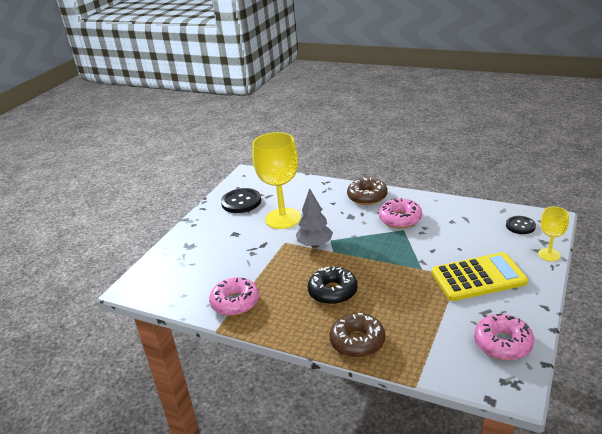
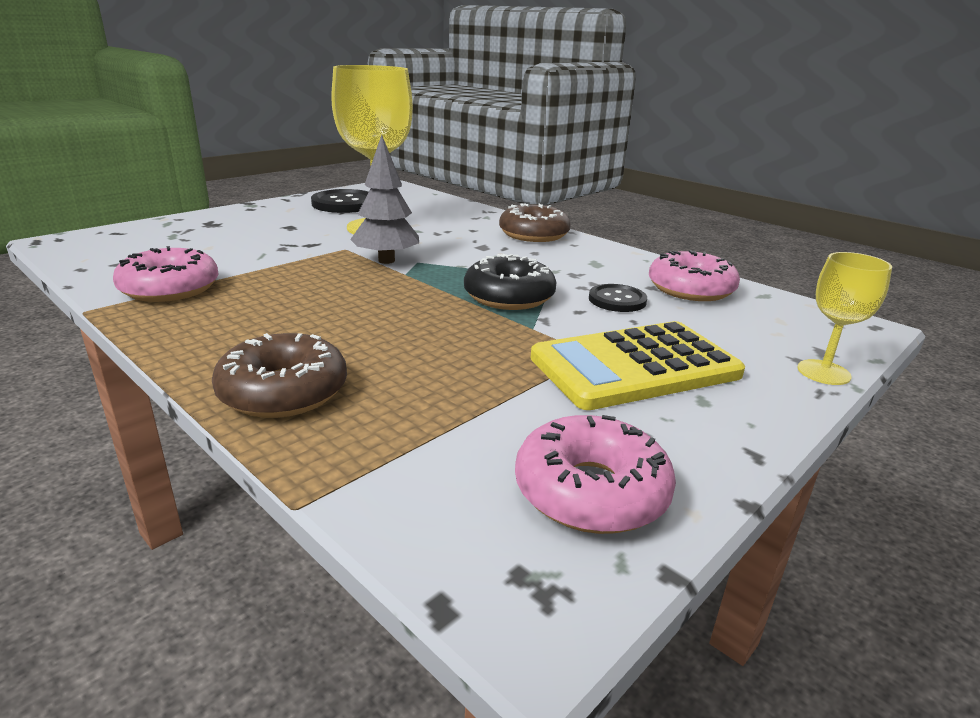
camera: 15 degrees right, 5 degrees down
(333, 292) = (337, 316): black donut -> black donut (509, 296)
(400, 219) = (560, 265): pink donut -> pink donut (690, 289)
(478, 277) = (635, 366): yellow calculator -> yellow calculator turned 150 degrees clockwise
(520, 226) = (786, 320): black button -> black button (617, 300)

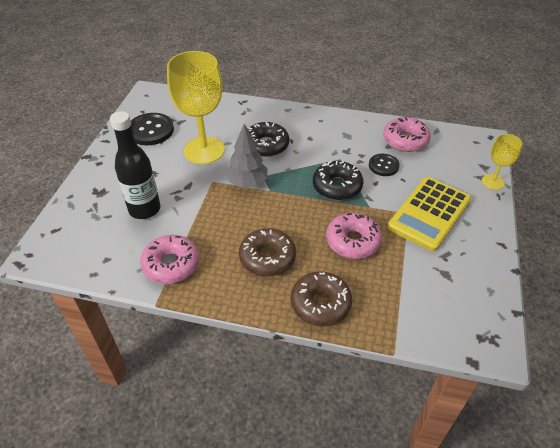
camera: 30 degrees left, 20 degrees up
(230, 245) = (144, 209): none -> black bottle
(462, 243) = (266, 145): none -> black donut
(533, 234) = (292, 119): brown donut -> brown donut (267, 258)
(591, 491) = (470, 292): pink donut -> pink donut (353, 241)

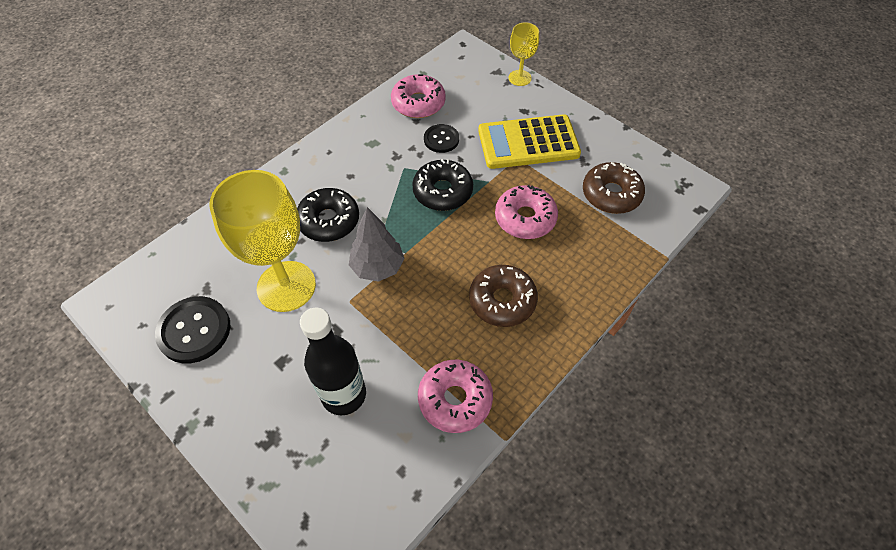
camera: 60 degrees left, 10 degrees up
(320, 304) = (586, 284): brown donut -> brown donut (611, 194)
(429, 214) = (528, 143): yellow calculator -> yellow calculator turned 105 degrees clockwise

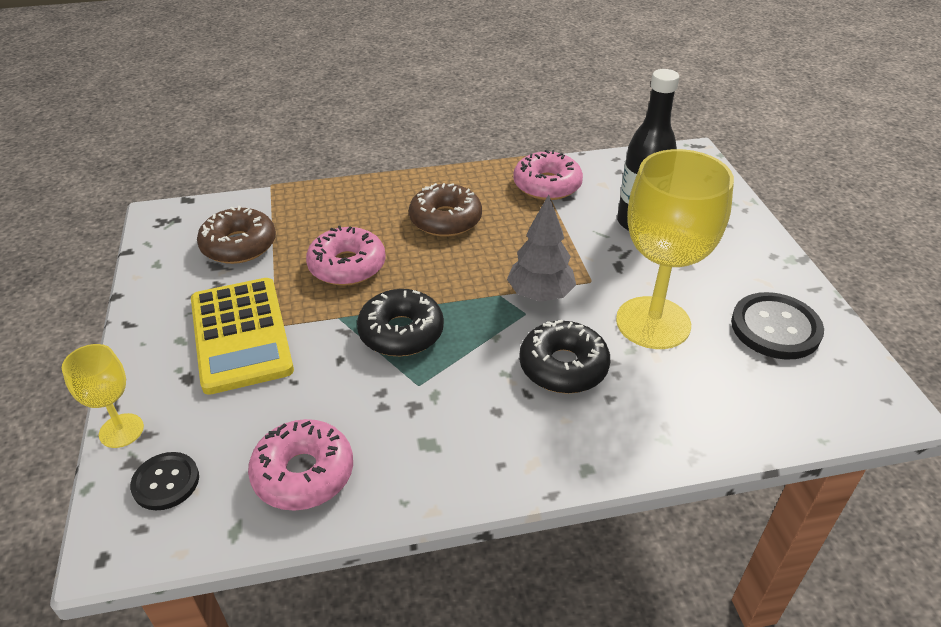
camera: 145 degrees left, 15 degrees down
(441, 139) = (334, 396): black button -> black button (166, 482)
(528, 143) = (241, 335): yellow calculator -> yellow calculator turned 45 degrees clockwise

